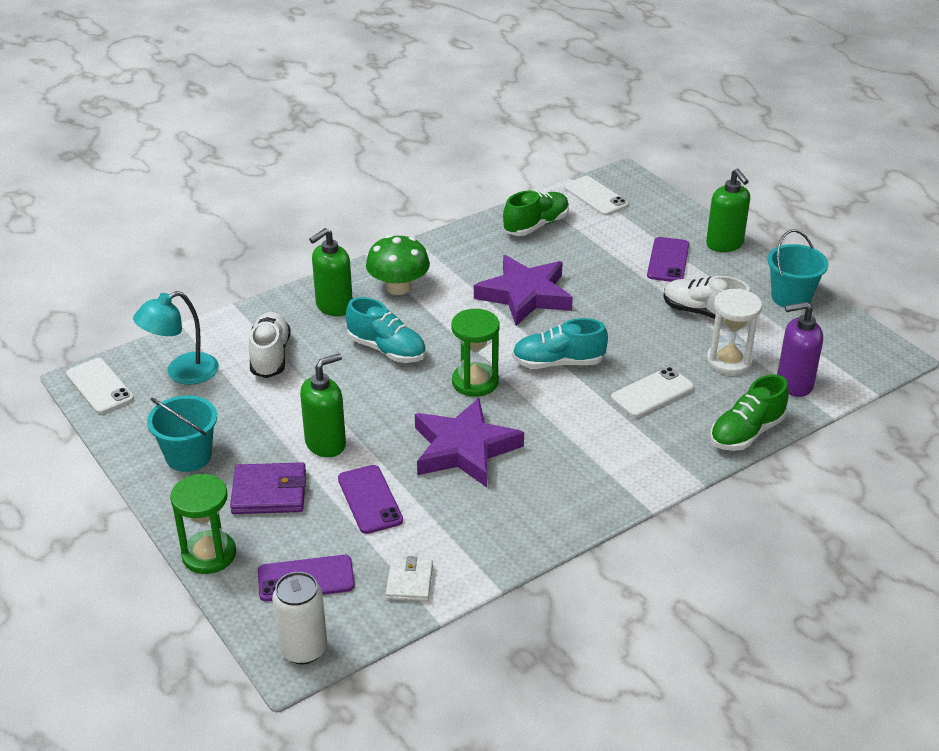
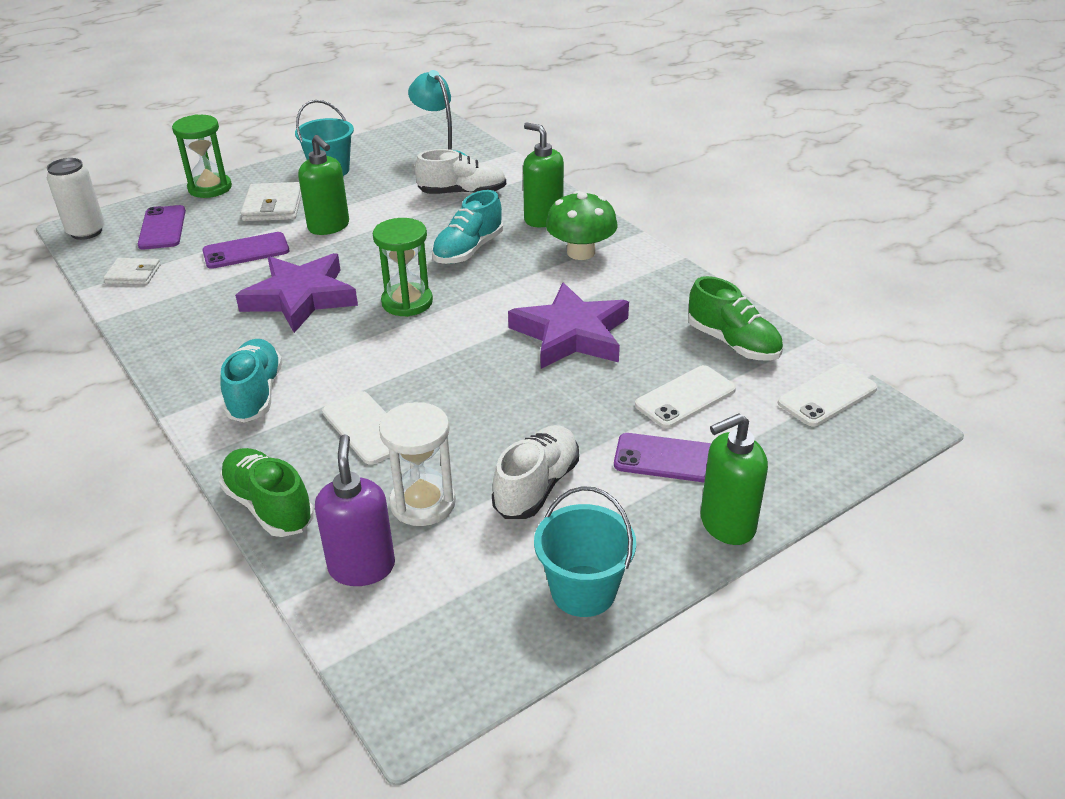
camera: 90 degrees right, 0 degrees up
(100, 386) = (428, 129): white phone -> white phone (685, 397)
(269, 492) = (273, 206): purple wallet -> white wallet
(558, 363) = (435, 357): turquoise shoe -> turquoise shoe (255, 394)

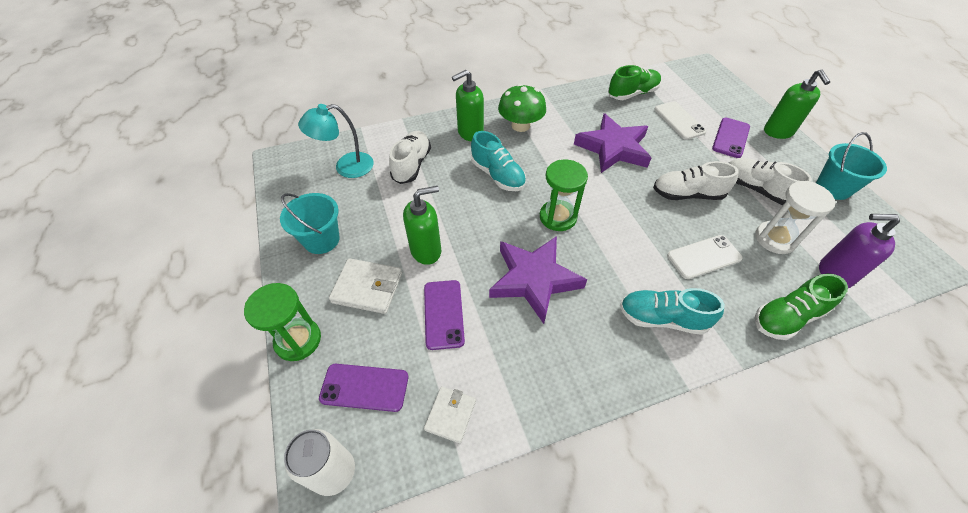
camera: 75 degrees left, 15 degrees up
(493, 410) = (687, 194): none -> white shoe
(827, 396) = (680, 78): white phone -> none

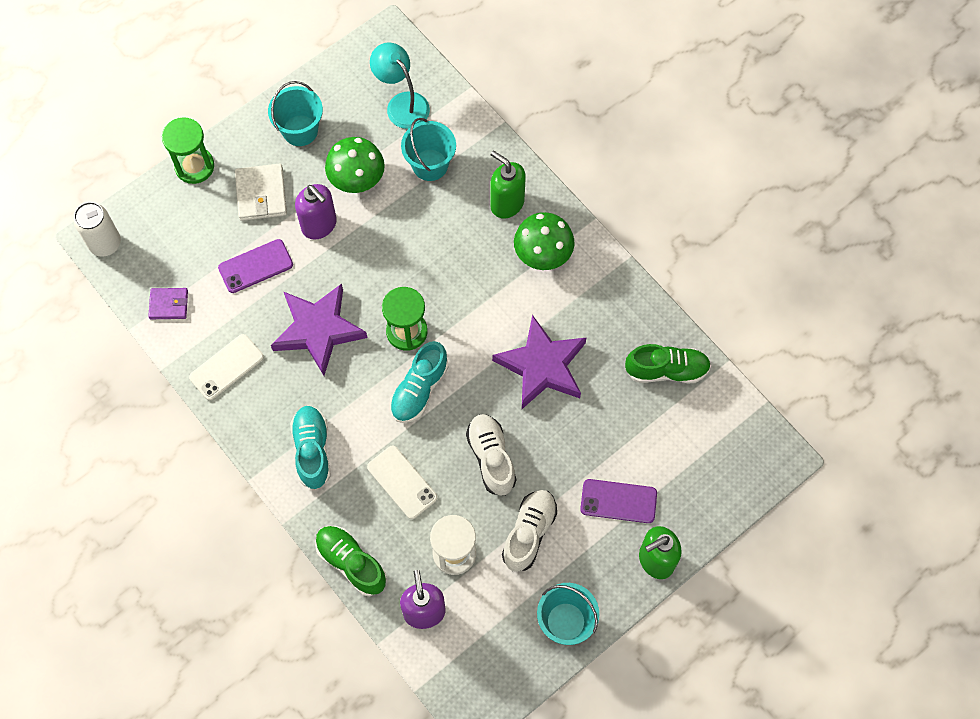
camera: 70 degrees right, 15 degrees up
(364, 387) = (171, 234): purple phone -> none
(396, 212) = (357, 178): none -> green mushroom
(412, 165) = (430, 165): white shoe -> turquoise bucket
(426, 250) = (319, 225): green soap dispenser -> purple soap dispenser
(450, 415) = (169, 305): white wallet -> purple wallet
(497, 175) = (447, 255): turquoise shoe -> turquoise shoe (419, 389)
(632, 94) = (666, 370): green shoe -> green shoe turned 45 degrees counterclockwise
(679, 120) = (630, 435): white phone -> white phone (226, 367)

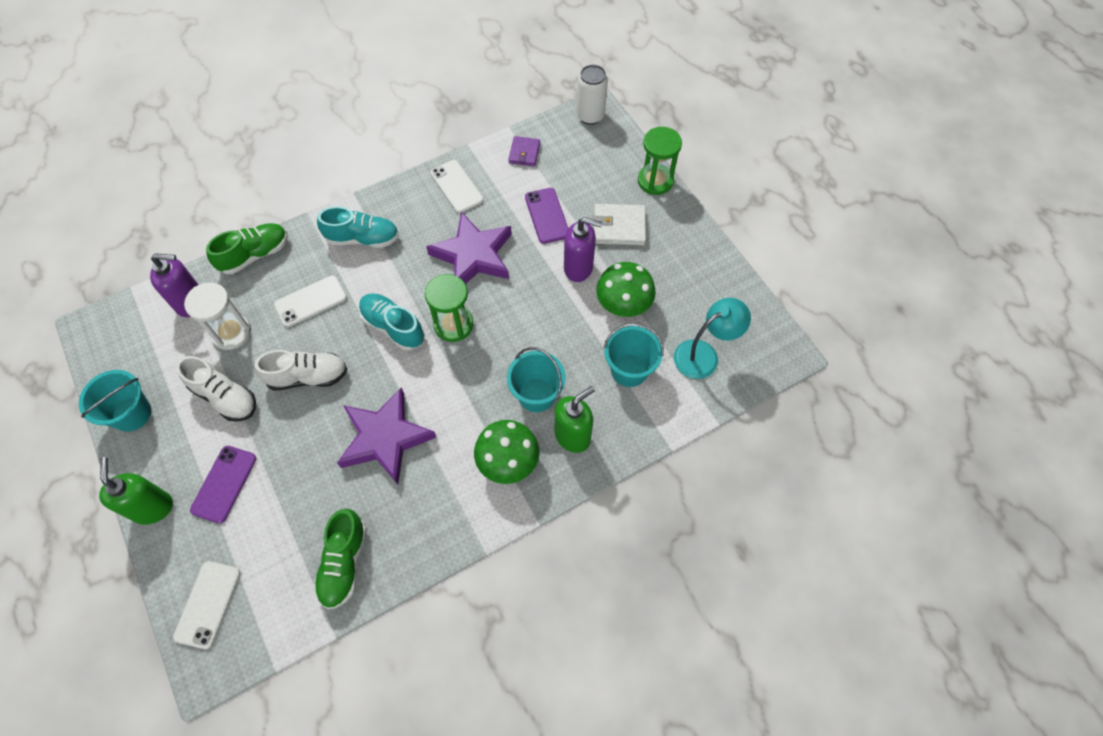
camera: 100 degrees right, 5 degrees down
(300, 130) = (683, 264): turquoise bucket -> turquoise bucket (536, 395)
(319, 225) = (578, 268): purple soap dispenser -> purple soap dispenser turned 135 degrees counterclockwise
(729, 475) = (208, 604): none -> white phone

